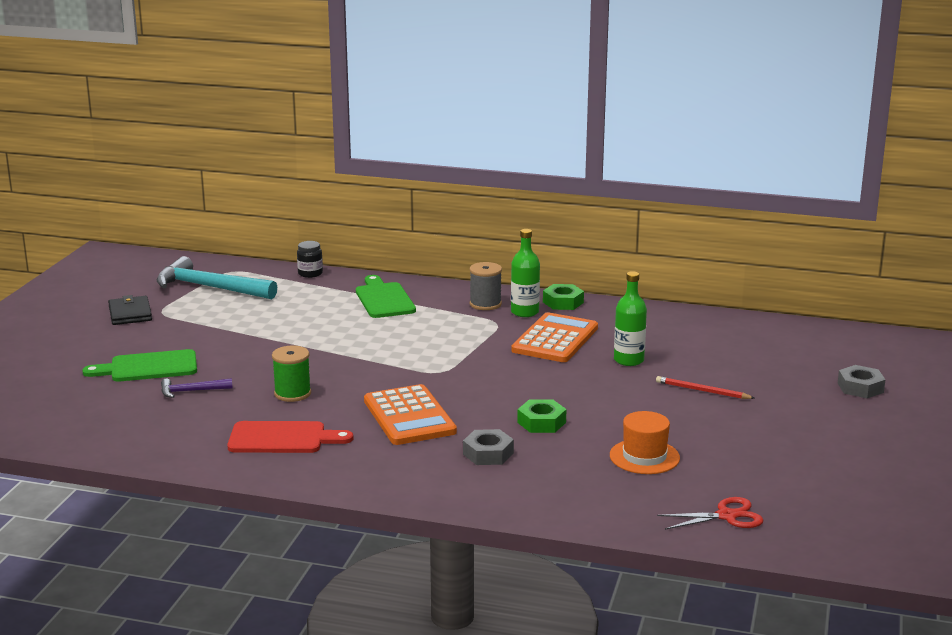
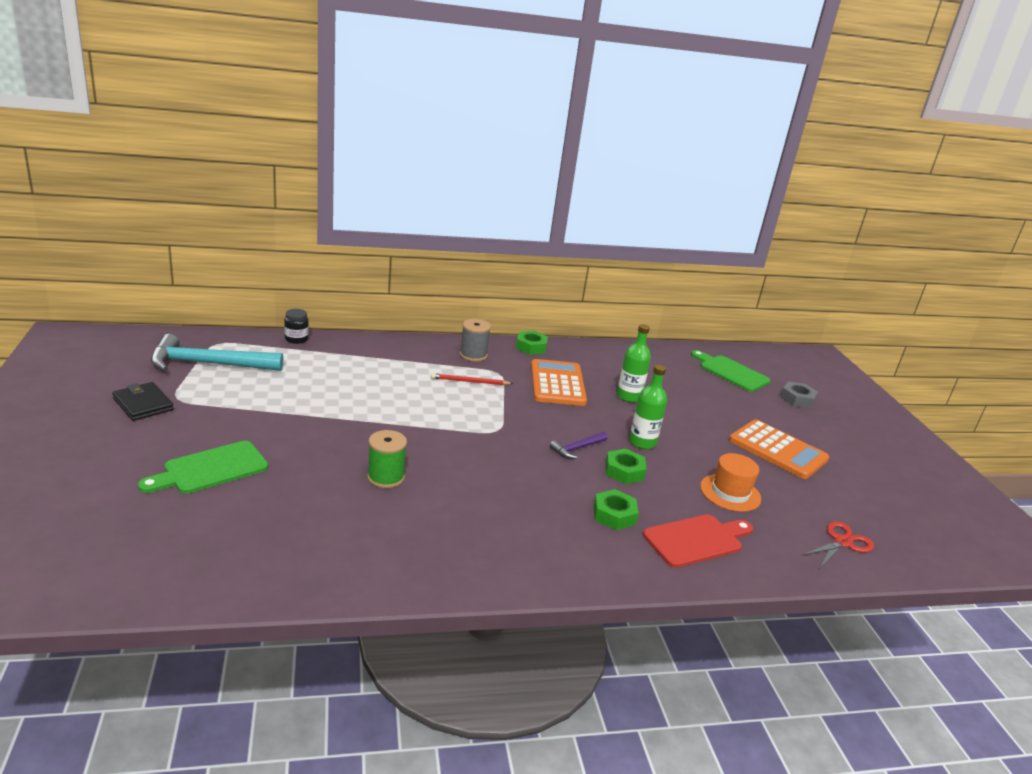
camera: 30 degrees left, 5 degrees up
(191, 391) = (280, 492): purple hammer -> purple hammer (577, 448)
(283, 438) = (420, 535): red cutting board -> red cutting board (696, 540)
(384, 299) = (384, 359): green cutting board -> green cutting board (730, 372)
(409, 416) = (513, 485): orange calculator -> orange calculator (778, 450)
(488, 453) = (614, 515): grey nut -> green nut
(524, 312) = (511, 360): green bottle -> green bottle (642, 442)
(702, 391) = (705, 418): red pencil -> red pencil (470, 382)

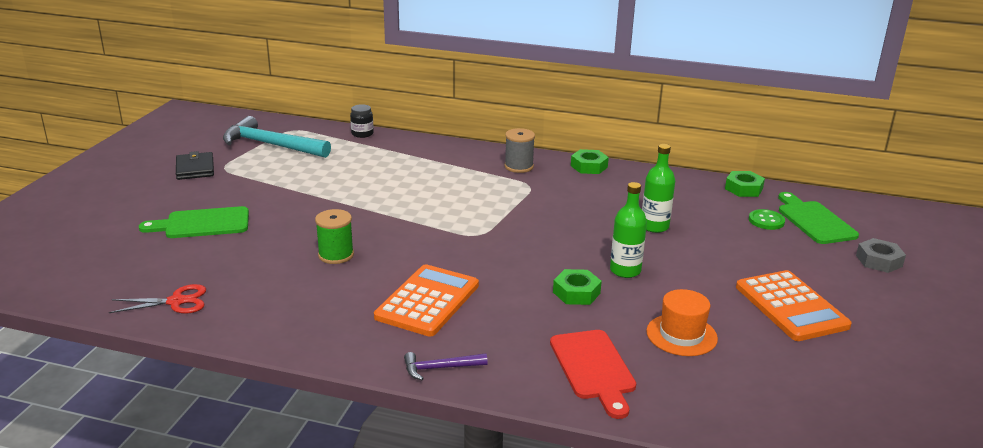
camera: 30 degrees right, 0 degrees up
(470, 382) = (492, 189): red pencil -> none
(557, 383) = (584, 203): orange calculator -> orange calculator (427, 301)
(577, 448) = (545, 264): purple hammer -> purple hammer (440, 368)
(614, 515) = (525, 328): green nut -> green nut (743, 189)
(696, 540) = (593, 368): red cutting board -> red cutting board turned 75 degrees clockwise
(700, 378) = (766, 221): none -> green button
(842, 542) = (775, 411): red scissors -> red scissors (176, 301)

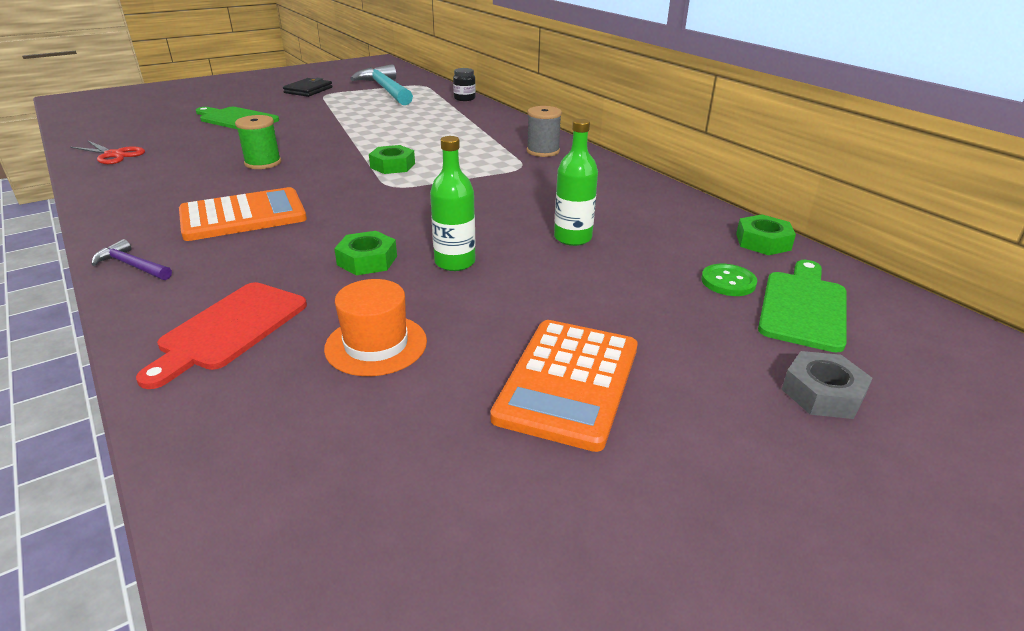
camera: 40 degrees right, 5 degrees up
(589, 166) = (613, 170): green nut -> green nut (392, 165)

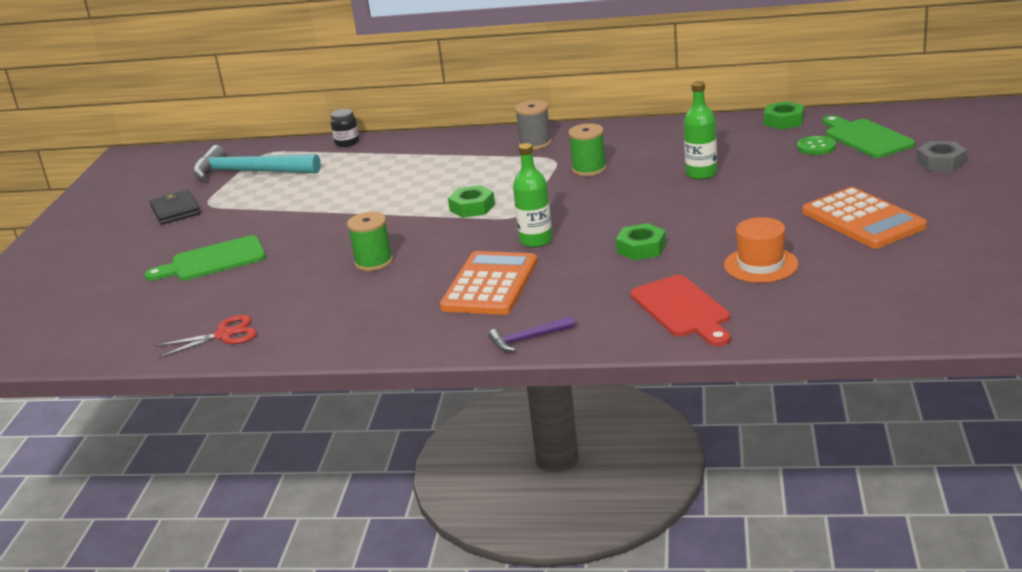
camera: 45 degrees left, 5 degrees down
(455, 262) = (684, 219): green bottle -> green bottle (536, 240)
(518, 185) = (589, 169): none -> green spool

